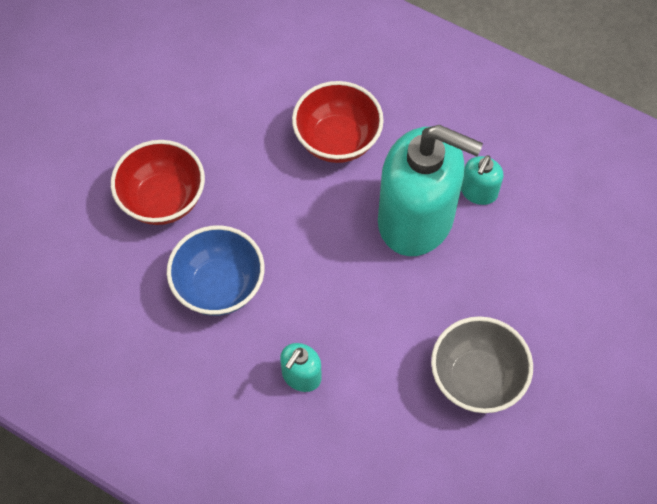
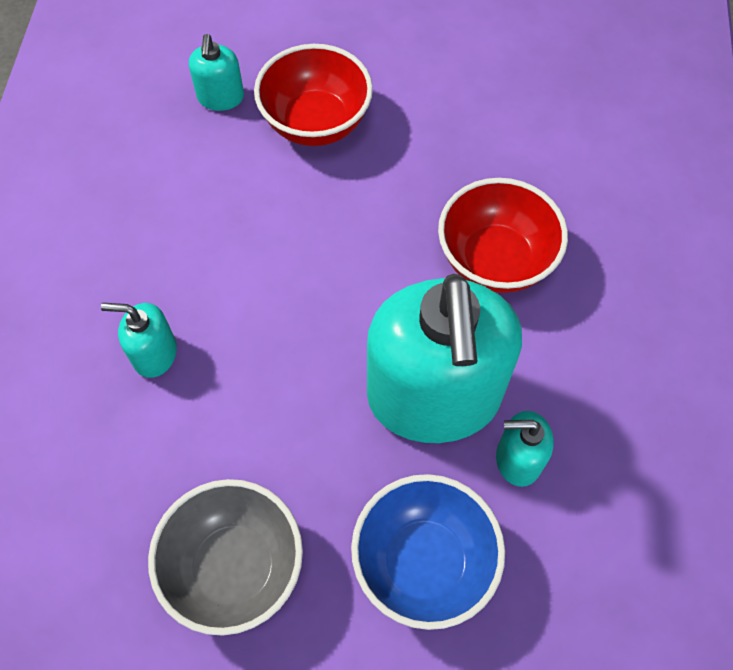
camera: 65 degrees right, 0 degrees up
(100, 254) = (221, 97): none -> turquoise soap dispenser
(219, 286) = (233, 222): blue bowl -> blue bowl (424, 562)

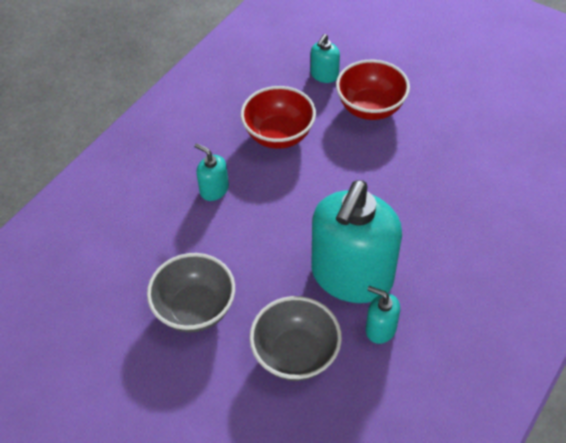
camera: 30 degrees right, 10 degrees down
(424, 562) = (295, 354): blue bowl -> grey bowl
(495, 260) = (432, 221): red bowl -> red bowl (279, 135)

